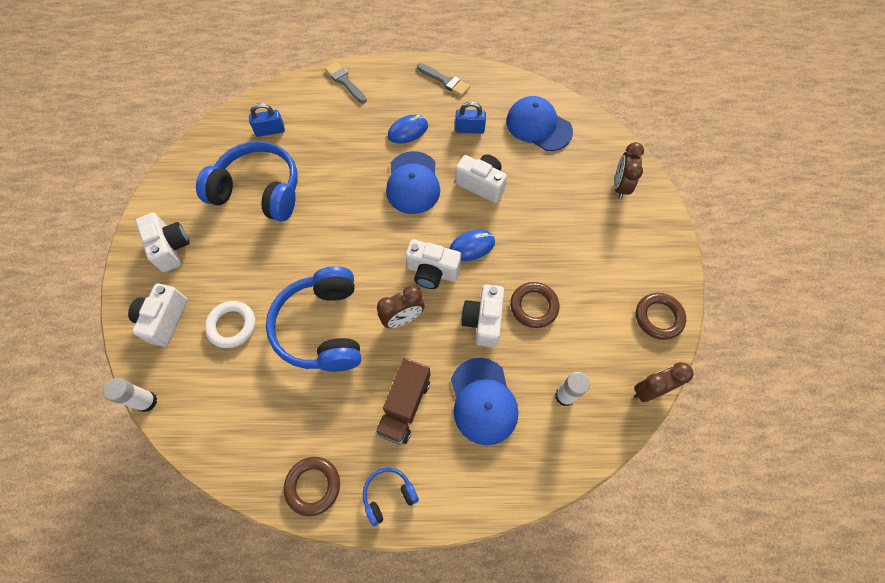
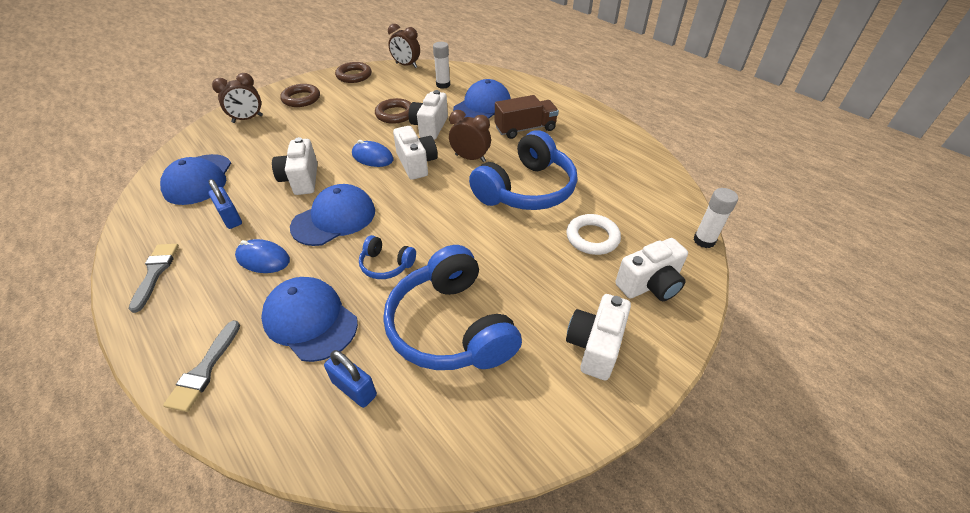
camera: 130 degrees left, 20 degrees down
(313, 486) = (615, 136): brown ring -> brown ring (301, 99)
(333, 132) = (310, 320): none -> blue cap
(388, 495) = (577, 111): blue headphones -> blue headphones (386, 265)
(483, 321) = (430, 127): white camera -> white camera turned 135 degrees clockwise

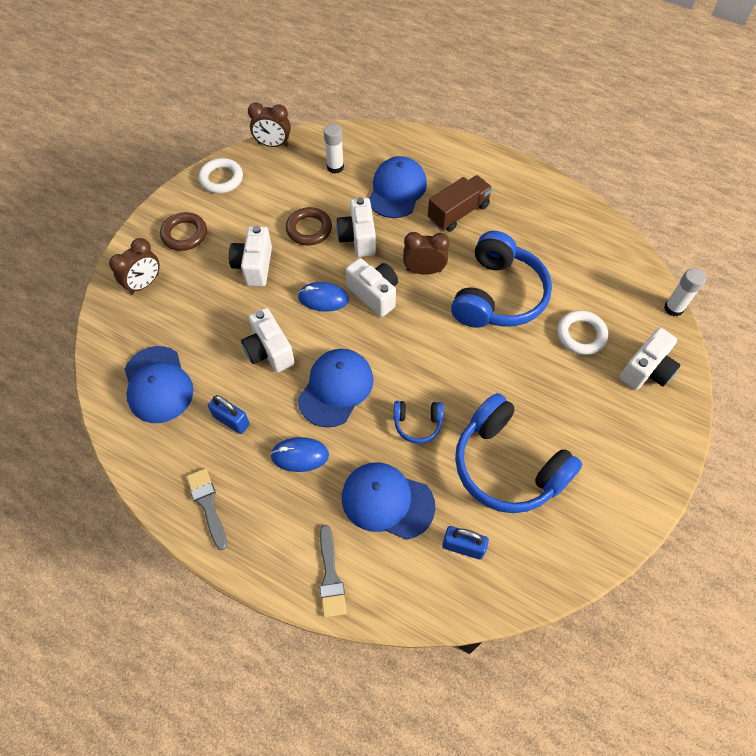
camera: 20 degrees left, 15 degrees up
(354, 76) = (221, 179): brown ring -> white ring
(595, 346) = (626, 444): white camera -> white camera (254, 266)

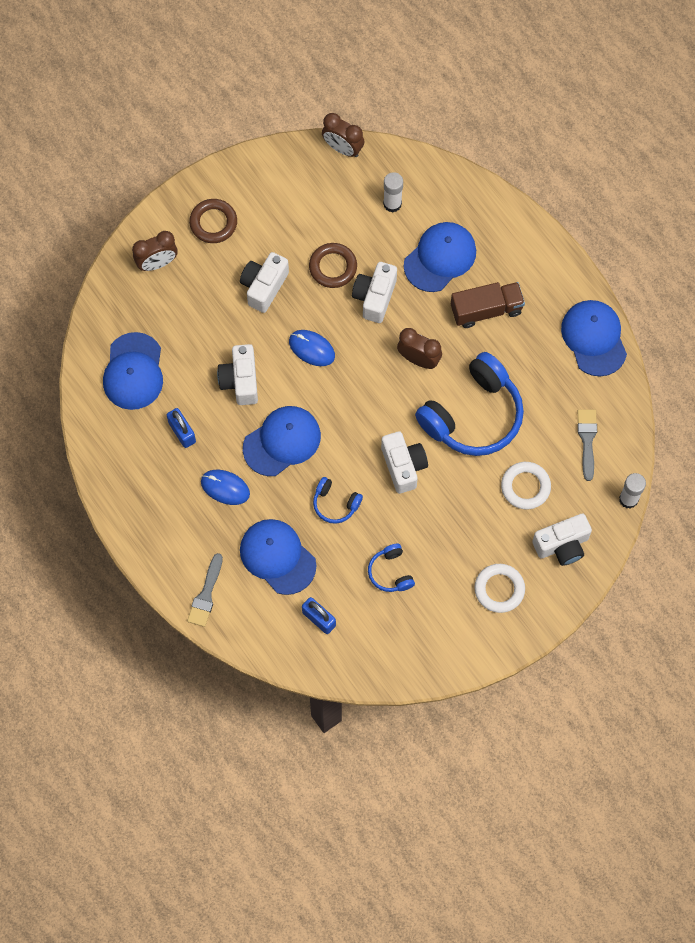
camera: 25 degrees right, 10 degrees up
(207, 504) = (135, 496): grey brush -> grey brush (587, 440)
(221, 179) = (274, 171): white ring -> white ring (499, 589)
(374, 294) = (360, 364): white camera -> white camera (403, 466)
(507, 465) = (390, 572): blue headphones -> blue headphones, size x0.46
(558, 200) = (594, 338): none -> blue cap

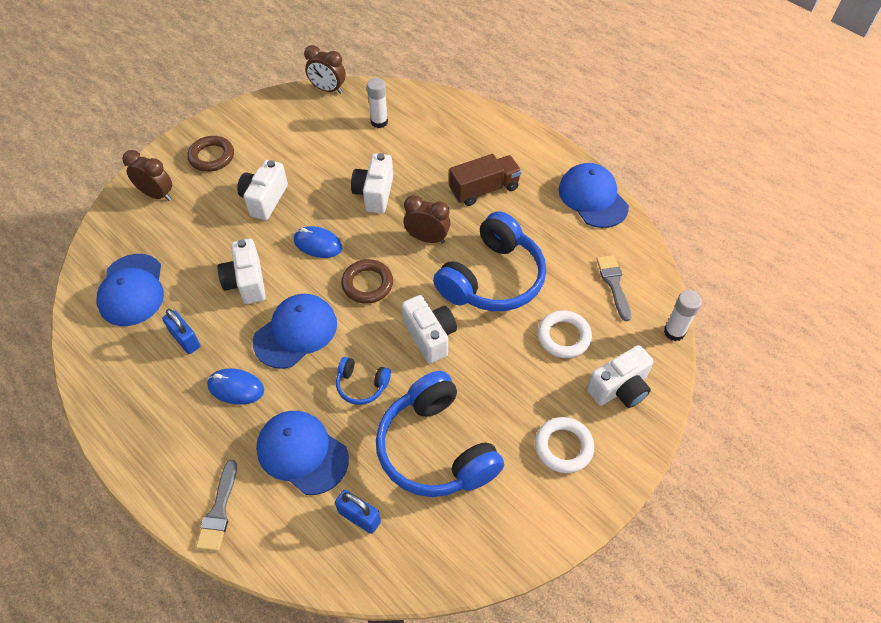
camera: 10 degrees left, 15 degrees down
(157, 263) = (157, 195): brown clock -> brown clock turned 120 degrees counterclockwise
(333, 267) = (330, 175): brown ring -> brown ring (367, 284)
(390, 572) = (436, 448): blue headphones -> blue headphones, size x2.17
(440, 257) = (431, 155): blue cap -> none

